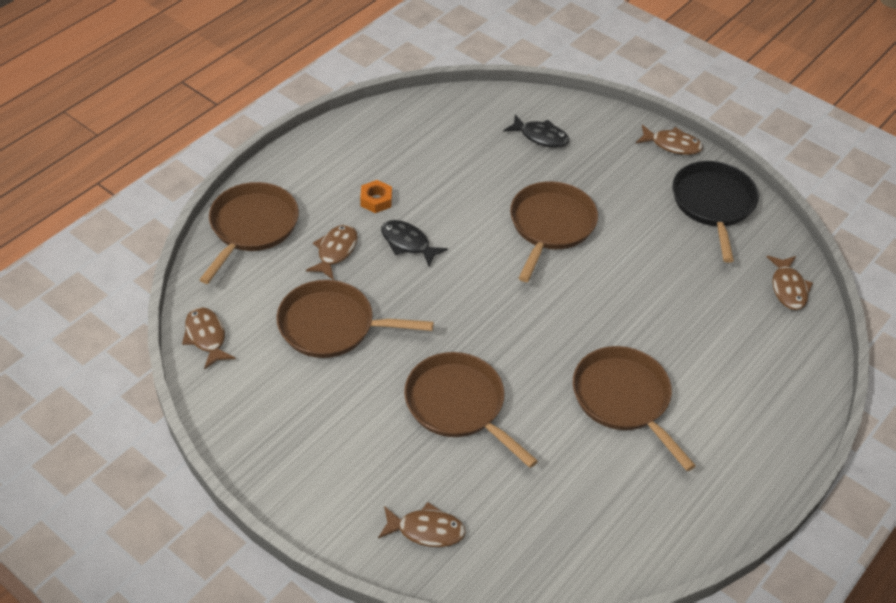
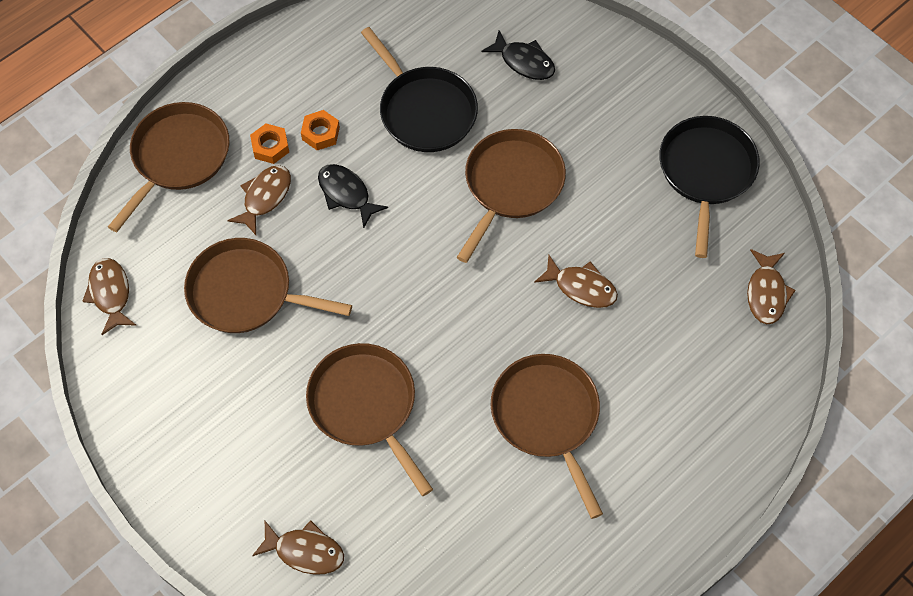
camera: 10 degrees right, 15 degrees up
(333, 213) = (270, 147): none -> orange nut
(464, 177) = (425, 111): none -> black pan
(672, 145) = (676, 86): brown fish -> brown fish (581, 287)

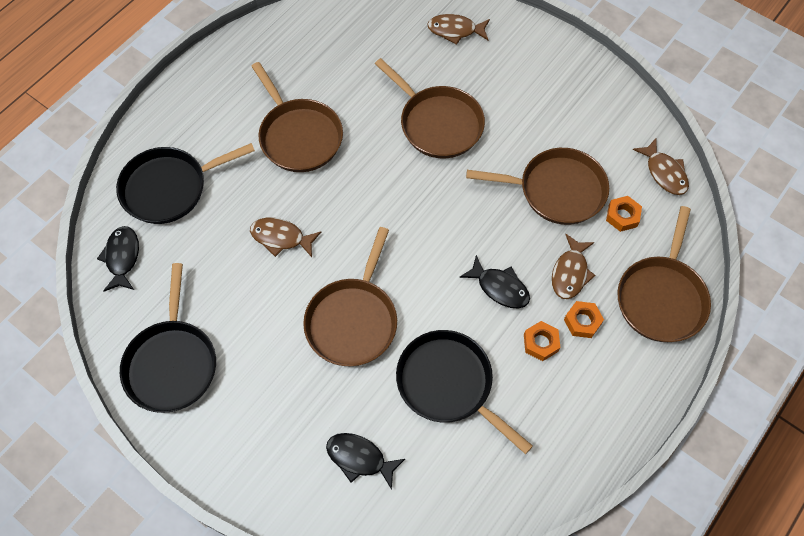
camera: 170 degrees right, 0 degrees up
(182, 250) = (622, 216): none -> orange nut
(714, 371) = (169, 188): none -> black pan
(766, 293) = (122, 257): brown fish -> black fish

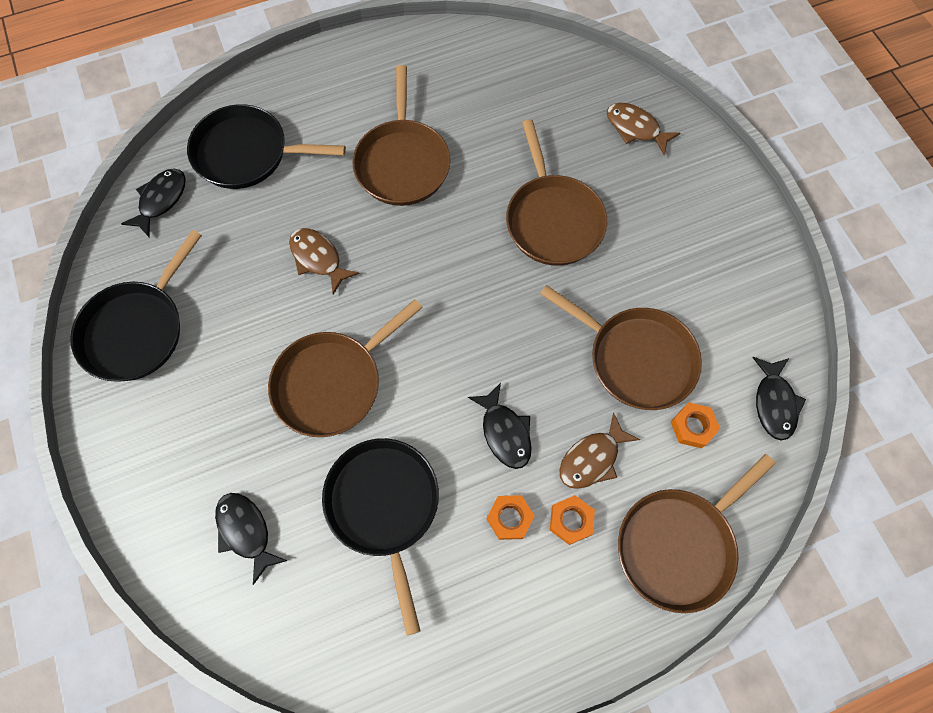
camera: 30 degrees right, 5 degrees up
(664, 172) = (774, 403): brown fish -> black fish

